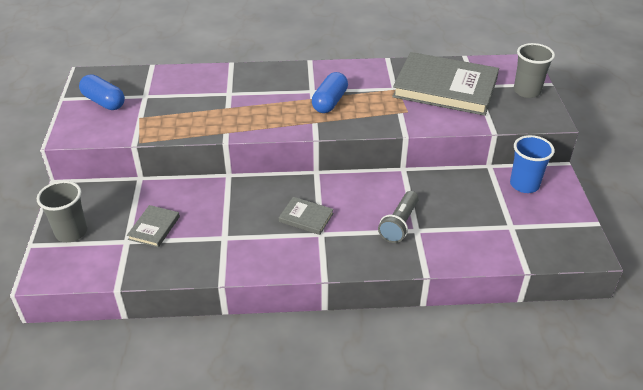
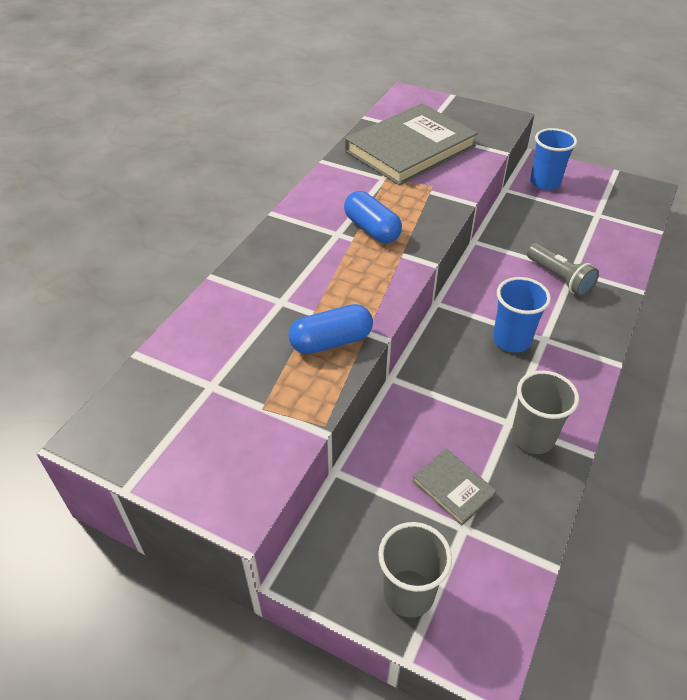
camera: 60 degrees left, 5 degrees up
(104, 102) = (185, 438): blue capsule -> blue capsule (331, 341)
(306, 217) = (511, 340): grey book -> blue cup
(527, 91) = (454, 110): grey cup -> grey cup (532, 437)

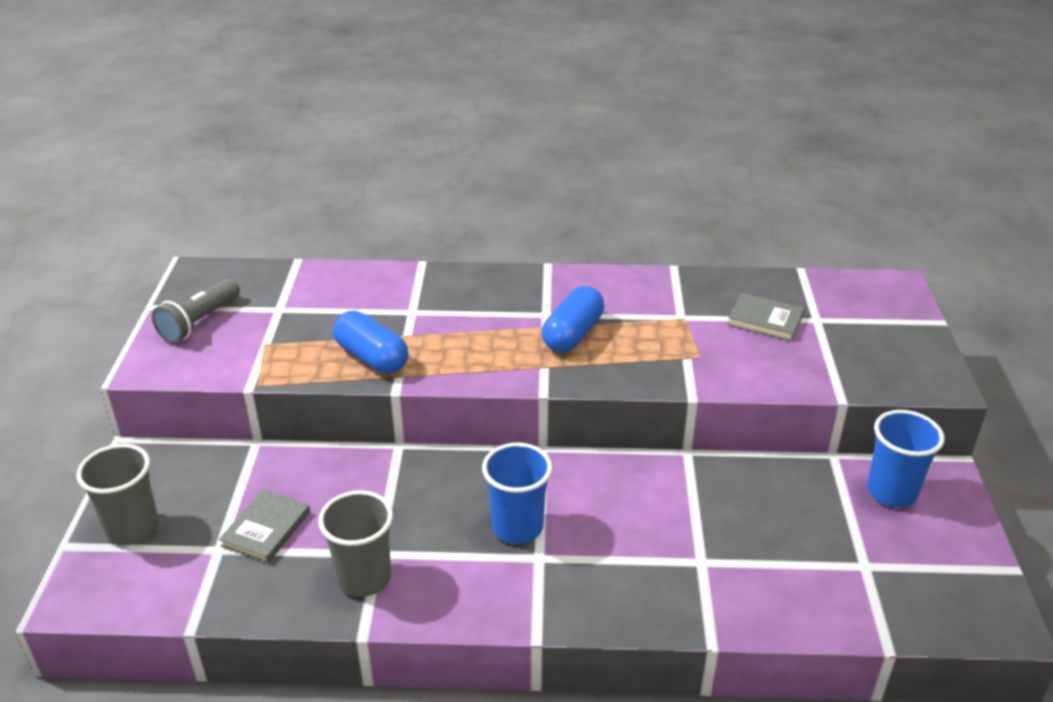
camera: 65 degrees right, 10 degrees down
(410, 149) = (765, 320): grey book -> grey book, size x0.43
(559, 278) = (673, 549): grey flashlight -> grey flashlight (199, 322)

